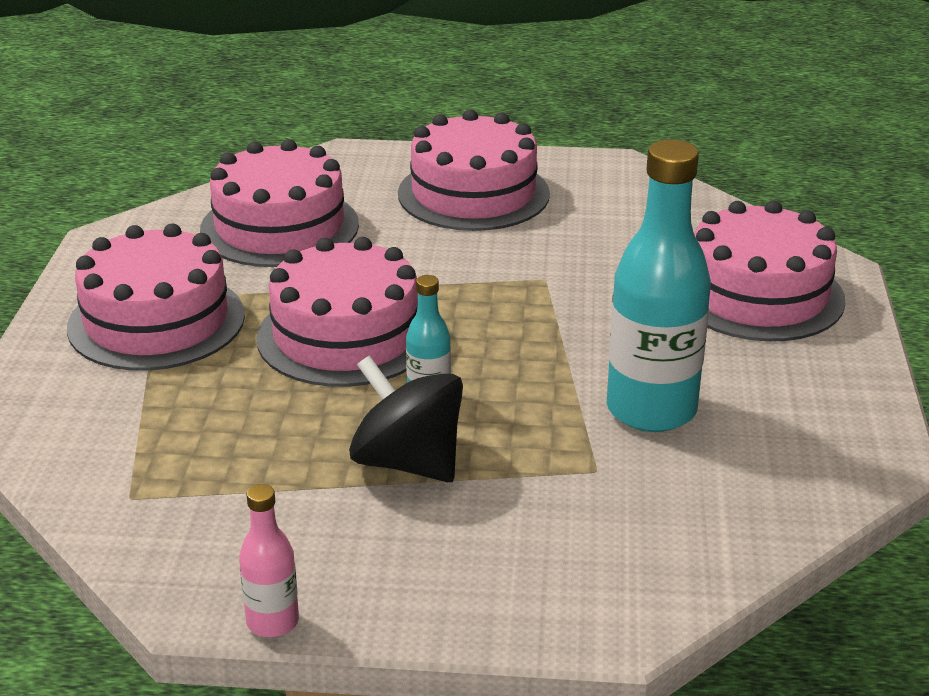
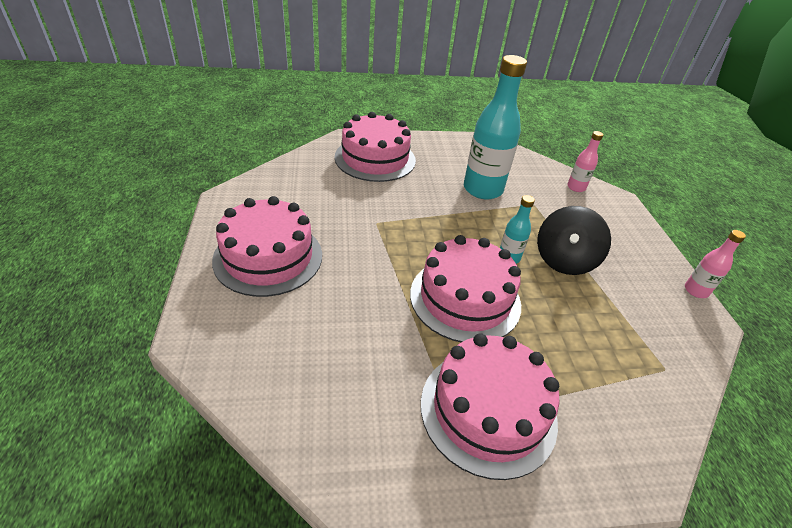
camera: 105 degrees left, 10 degrees up
(279, 227) = (328, 360): pink cake -> none
(668, 561) = (576, 187): none -> pink bottle

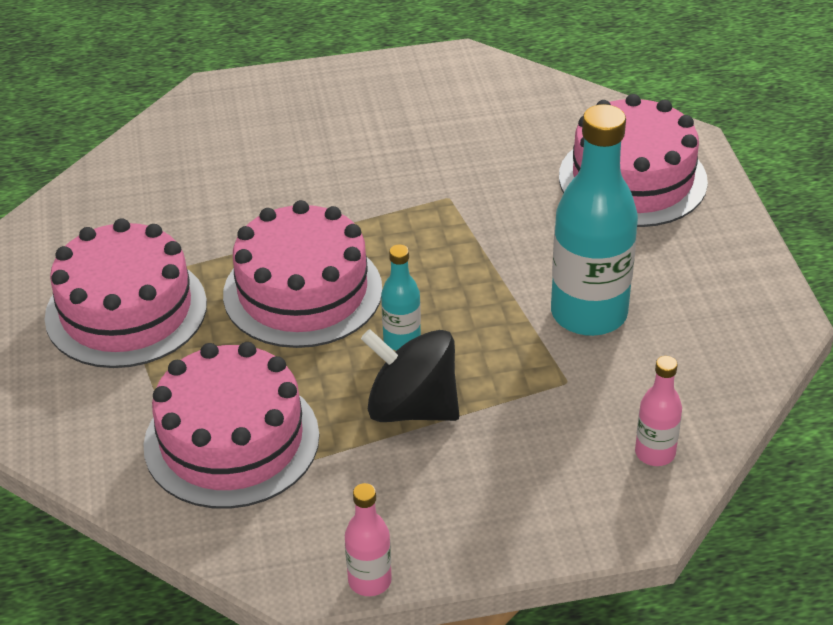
camera: 90 degrees right, 0 degrees up
(268, 257) = (348, 115): pink cake -> pink cake (231, 440)

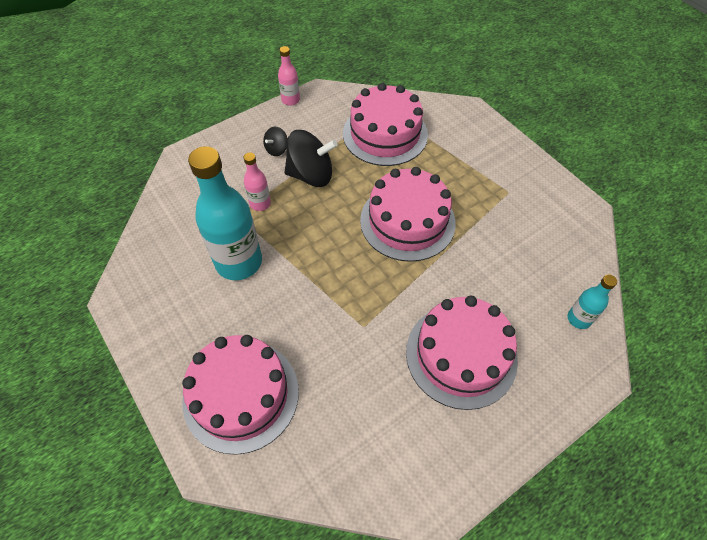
camera: 155 degrees right, 15 degrees up
(126, 310) = (489, 179): pink cake -> pink cake (461, 355)
(402, 340) = (336, 210): turquoise bottle -> turquoise bottle (579, 319)
(451, 476) = (277, 149): none -> black spinning top
(655, 453) = (182, 190): pink bottle -> pink bottle (260, 204)

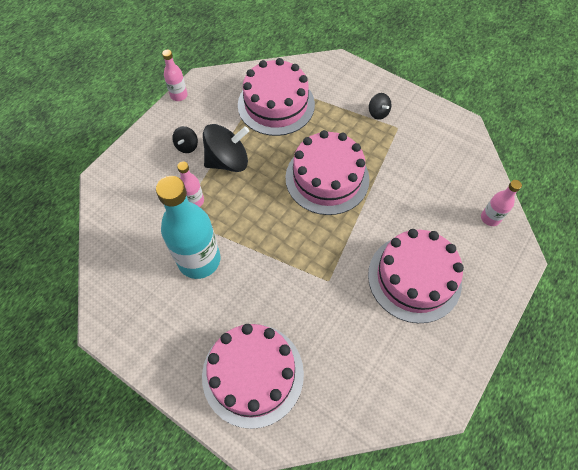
camera: 20 degrees left, 5 degrees up
(492, 171) = (378, 113): none -> black spinning top
(579, 319) = (490, 218): turquoise bottle -> pink bottle

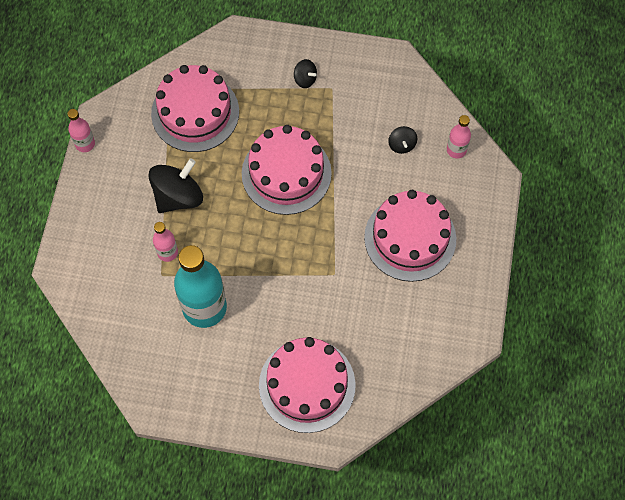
camera: 25 degrees left, 5 degrees up
(187, 146) = (127, 198): black spinning top -> black spinning top (402, 145)

